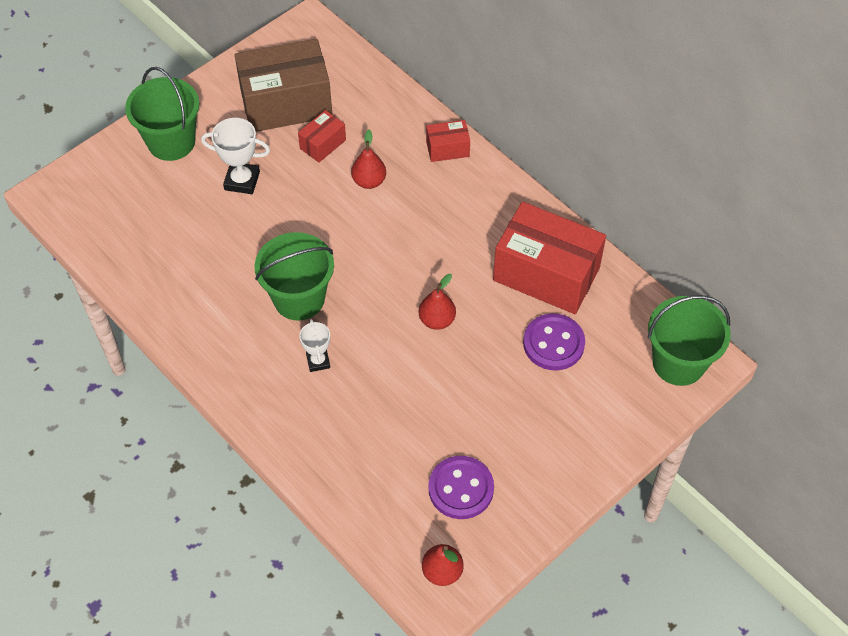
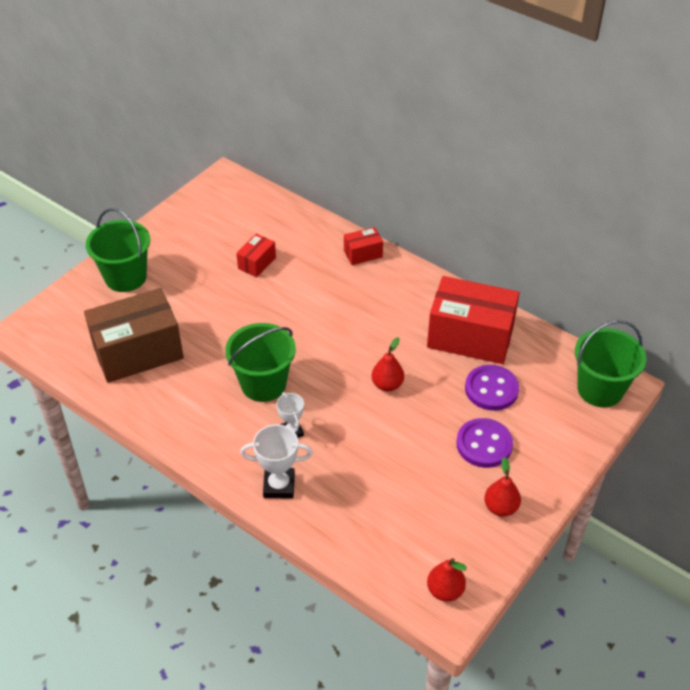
camera: 10 degrees left, 10 degrees down
(242, 181) = (193, 299): white trophy -> white trophy (279, 486)
(286, 103) = (219, 237): brown box -> brown box (138, 352)
(369, 181) = (303, 286): red pear -> red pear (500, 507)
(461, 489) = (443, 518): purple button -> purple button (484, 444)

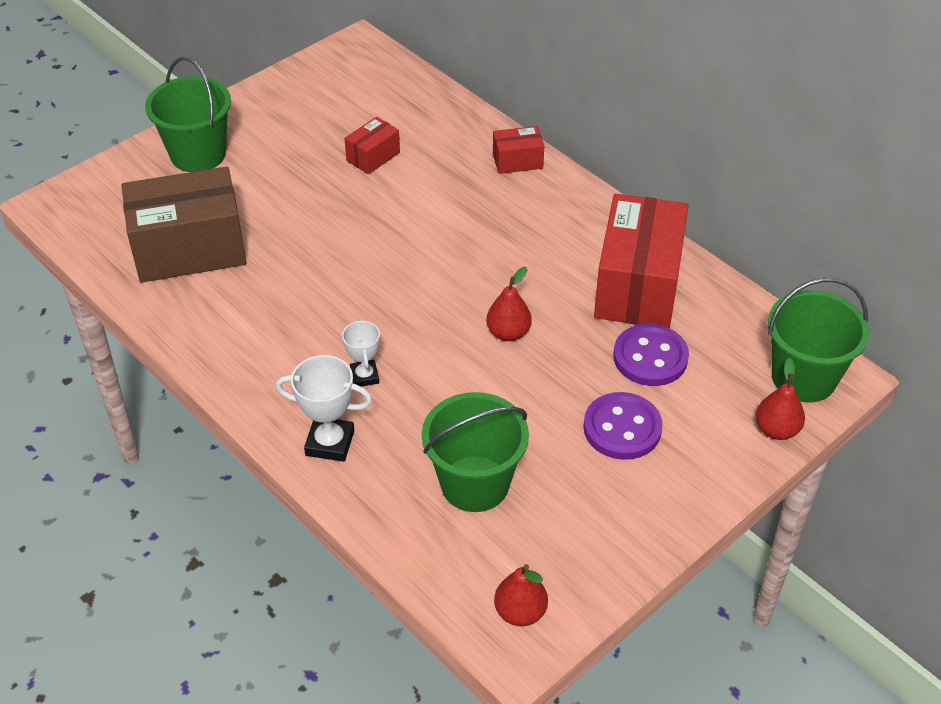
camera: 10 degrees right, 0 degrees up
(263, 384) = (342, 310): green bucket -> green bucket (475, 484)
(470, 337) = (638, 285): red box -> red box turned 75 degrees clockwise
(500, 507) = (625, 514): red pear -> red pear (776, 430)

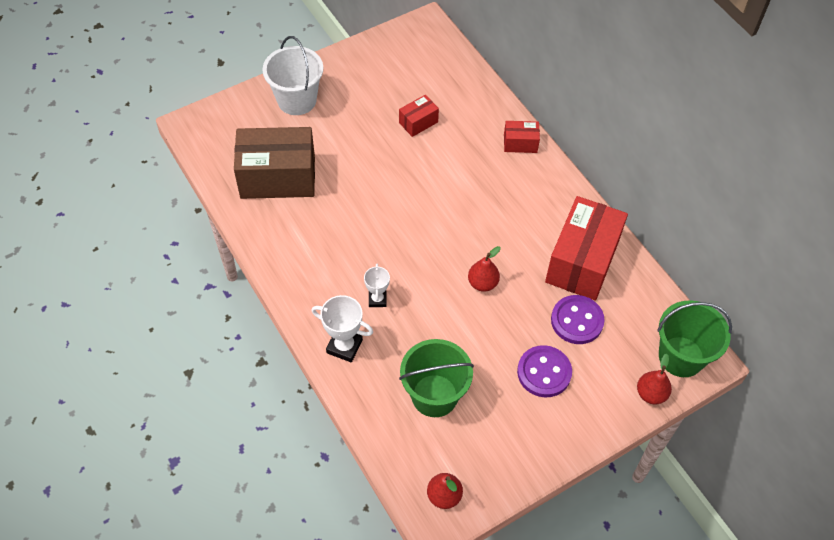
camera: 10 degrees right, 10 degrees up
(198, 154) = (297, 100): green bucket -> white bucket

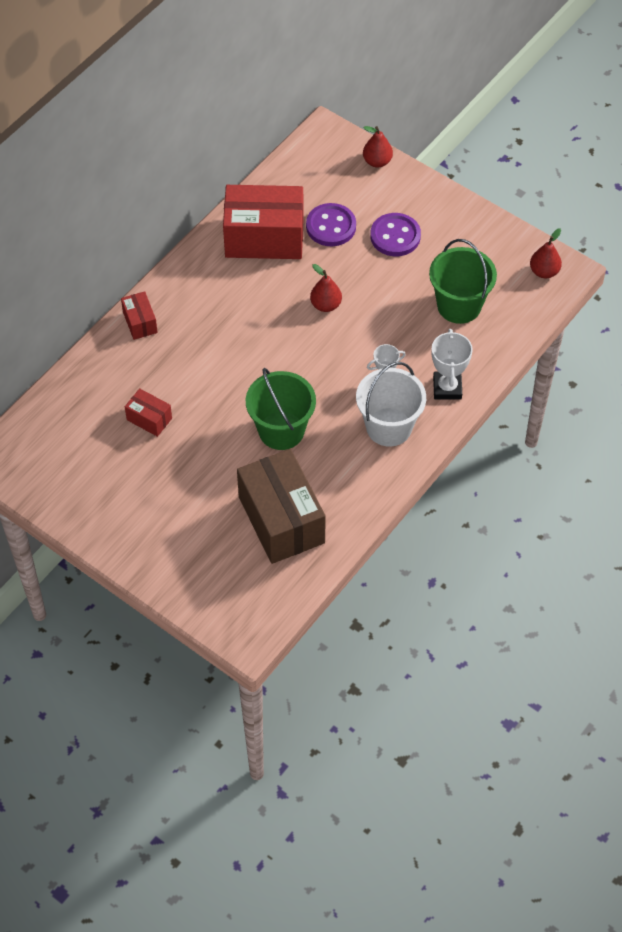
camera: 110 degrees left, 0 degrees up
(297, 100) = (165, 545): white bucket -> white bucket (389, 427)
(681, 356) = (330, 149): green bucket -> green bucket (281, 430)

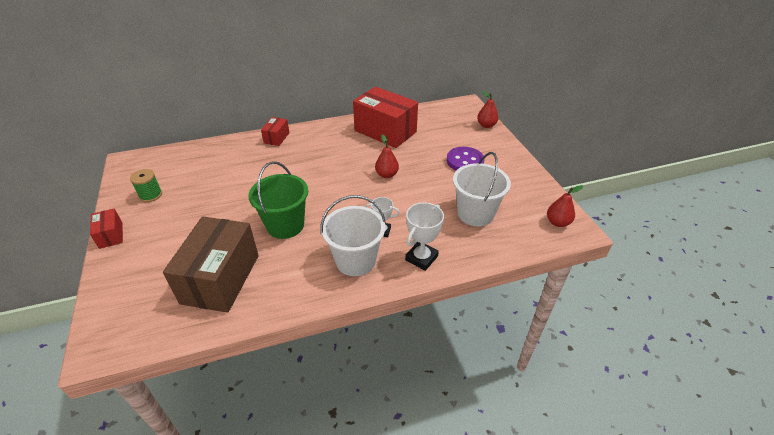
camera: 35 degrees right, 15 degrees down
(88, 483) = (151, 195): none -> green spool
(149, 419) = (222, 181): red box -> red box (111, 235)
(331, 226) = (429, 141): purple button -> none
(459, 305) = (475, 214): green bucket -> white bucket

